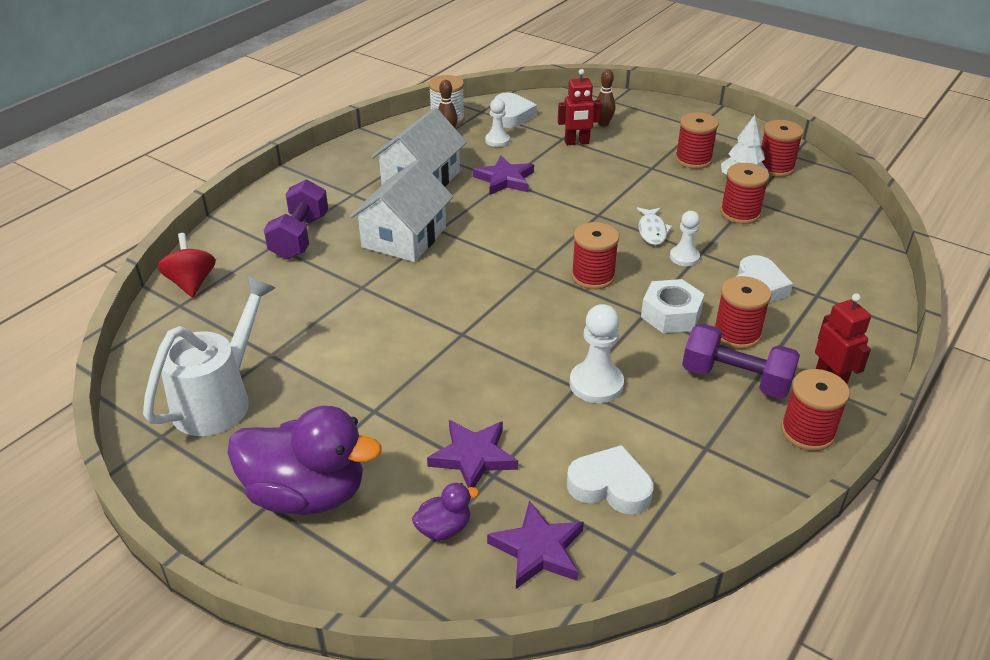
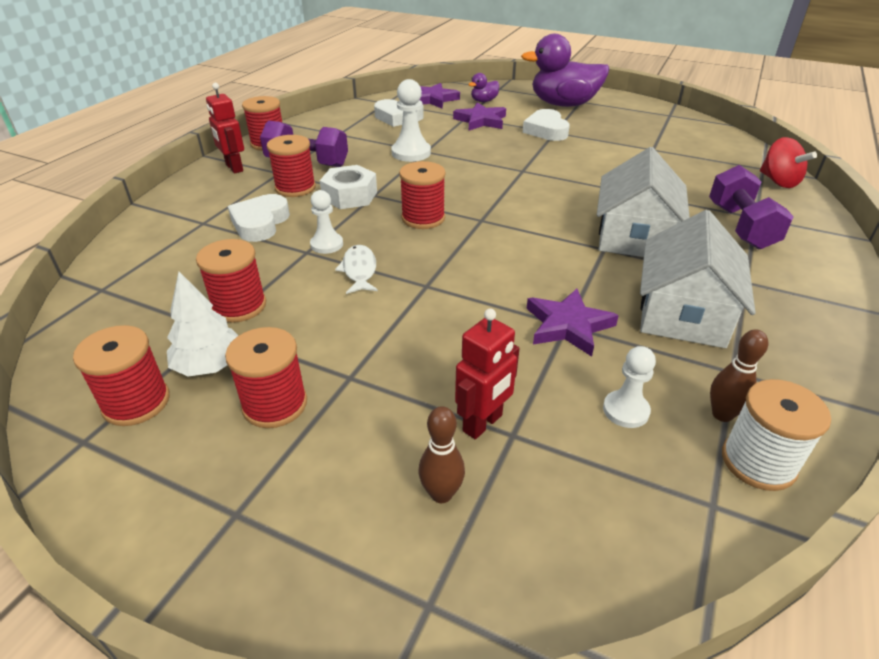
camera: 170 degrees right, 0 degrees up
(219, 399) = (657, 128): white watering can -> none
(511, 115) = (642, 497): white heart -> white heart (546, 130)
(577, 143) = (483, 423): red robot -> red robot turned 150 degrees clockwise

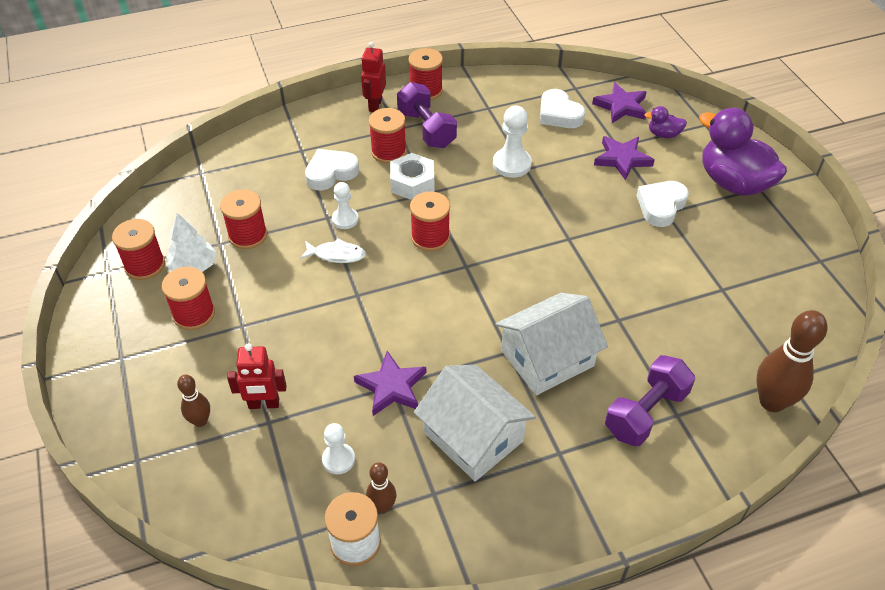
camera: 45 degrees right, 10 degrees up
(359, 270) = (336, 255): white fish -> white fish turned 60 degrees clockwise
(683, 313) = (473, 437): white house -> white house turned 75 degrees clockwise
(778, 182) = (772, 402): red spinning top -> brown bowling pin

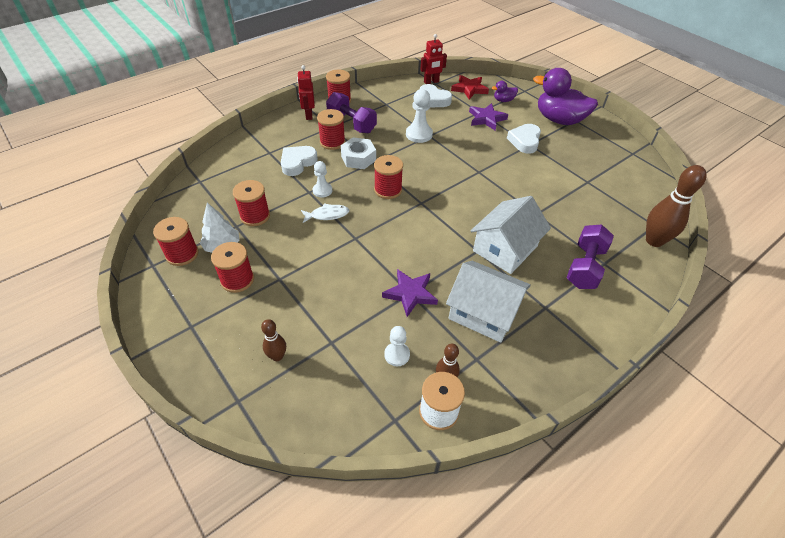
camera: 20 degrees left, 0 degrees up
(264, 404) = (322, 330): red robot -> red robot (431, 82)
(621, 106) = (469, 89): purple star -> red star

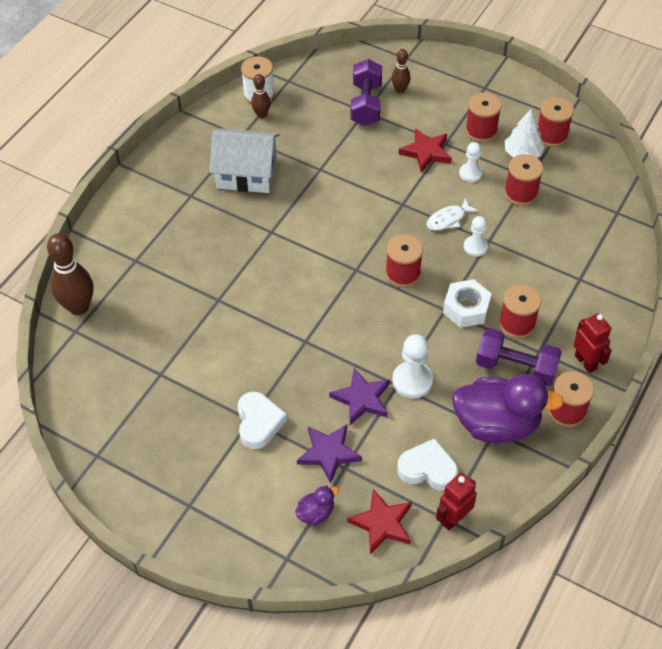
camera: 160 degrees right, 5 degrees up
(297, 163) = (533, 275): white heart -> none
(303, 276) = (426, 152): none -> red star
(397, 355) = (307, 119): white pawn -> white pawn (470, 173)
(410, 294) = (319, 168): purple star -> purple star (361, 399)
(505, 248) = (243, 243): white house -> none
(559, 120) = (215, 494): purple duck -> purple duck (496, 424)
(585, 267) = (156, 249): purple dumbbell -> purple dumbbell (366, 104)

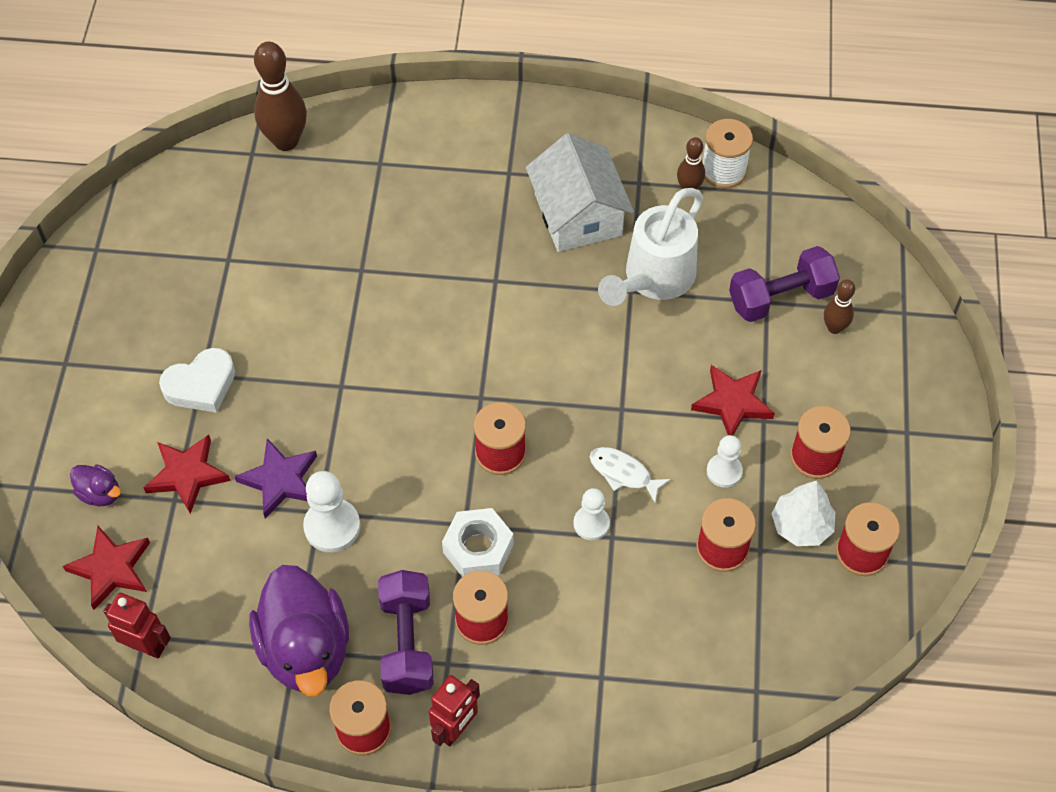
camera: 65 degrees right, 5 degrees up
(318, 155) = (653, 279): none -> white watering can
(328, 453) = (187, 475): purple star -> red star
(427, 469) = (206, 591): white heart -> none

